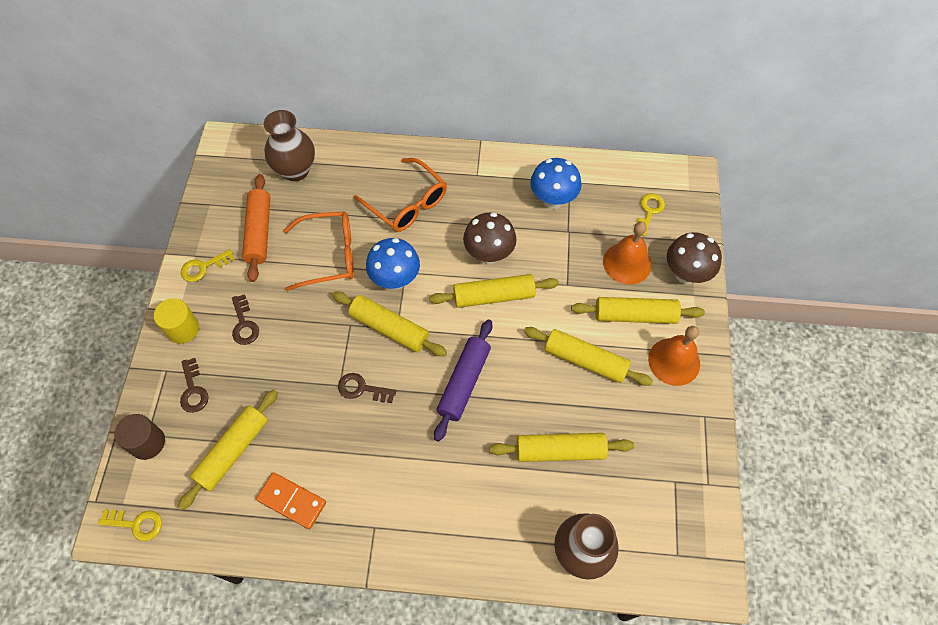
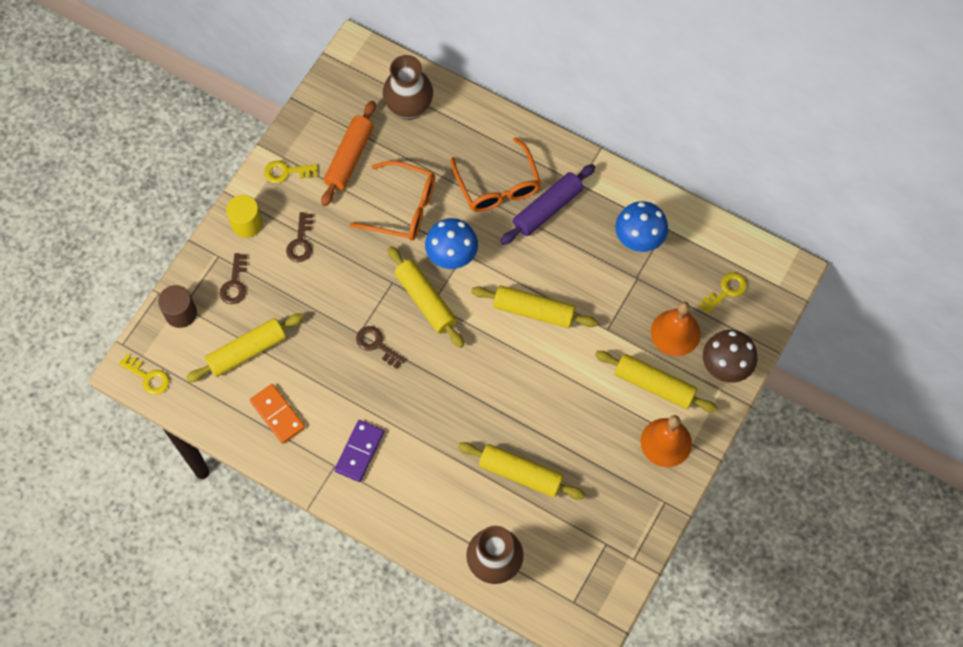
camera: 25 degrees right, 5 degrees up
(392, 501) = (359, 451): none -> purple domino
(463, 382) = (467, 378): purple rolling pin -> purple rolling pin (547, 208)
(489, 254) = (549, 269): brown mushroom -> none
(585, 360) = (585, 406): yellow rolling pin -> none

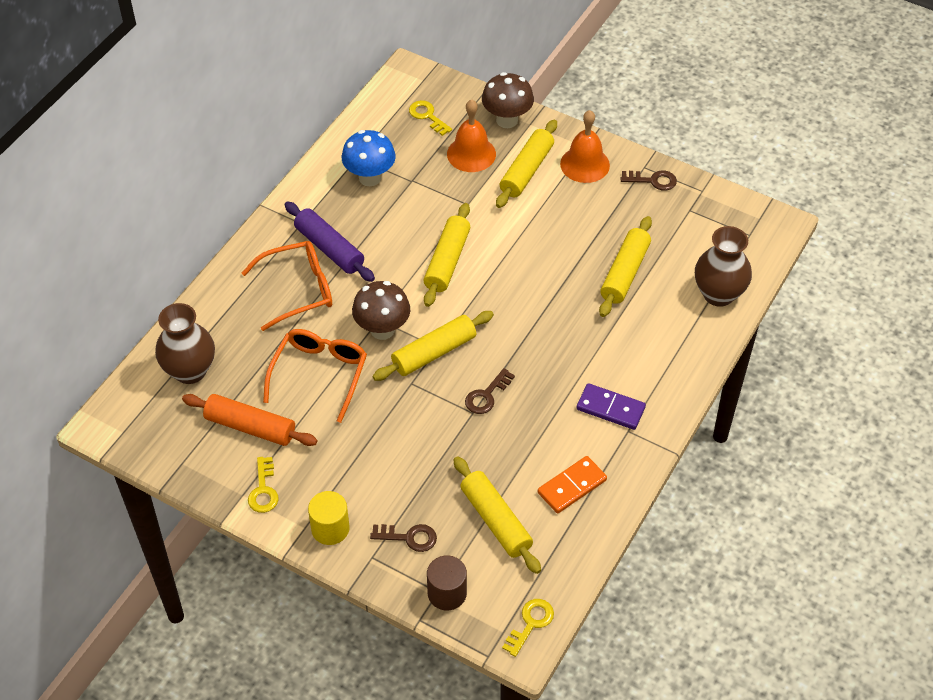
camera: 90 degrees left, 15 degrees down
(301, 242) = (357, 472): brown key -> brown key (653, 180)
(452, 257) = (382, 330): blue mushroom -> brown mushroom

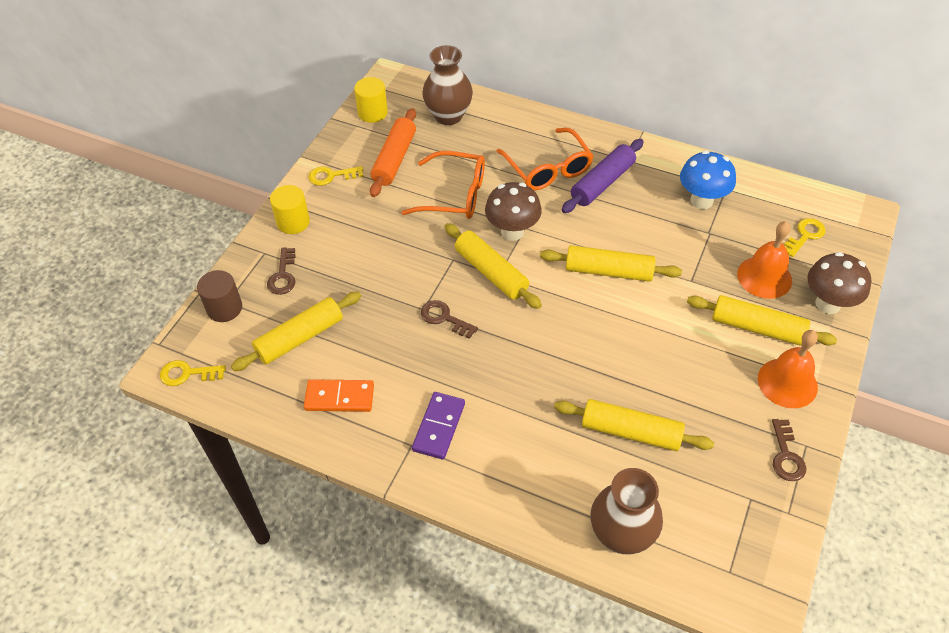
camera: 85 degrees right, 0 degrees up
(164, 445) = (373, 113): none -> yellow cylinder
(530, 623) = (188, 374): yellow key -> yellow key turned 150 degrees clockwise
(572, 486) = (339, 397): orange domino -> orange domino turned 45 degrees counterclockwise

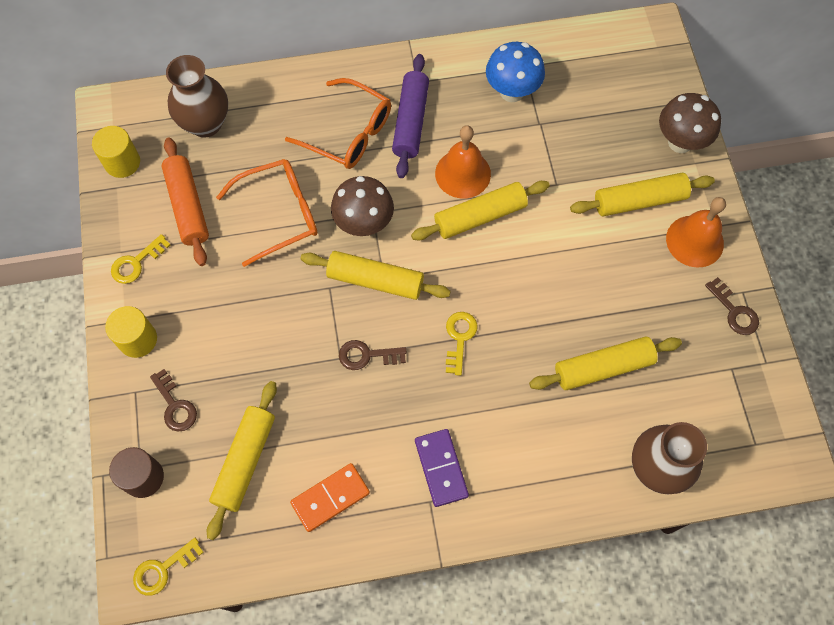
camera: 35 degrees left, 15 degrees up
(764, 277) = (614, 144): orange bell -> orange bell (463, 173)
(805, 236) = (621, 81): yellow key -> yellow key (459, 338)

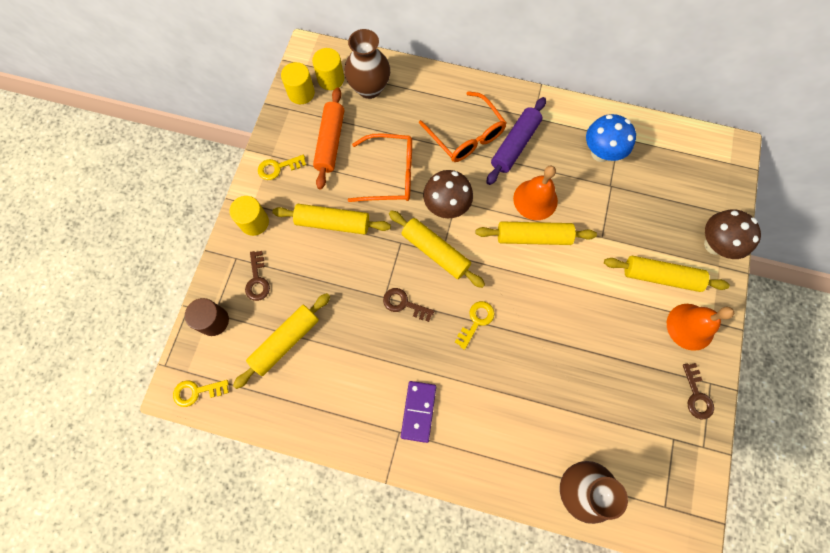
camera: 25 degrees right, 5 degrees up
(152, 131) = (331, 79): none -> yellow cylinder
(330, 497) = (331, 395): orange domino -> none
(603, 368) = (573, 392): yellow rolling pin -> yellow rolling pin (333, 223)

